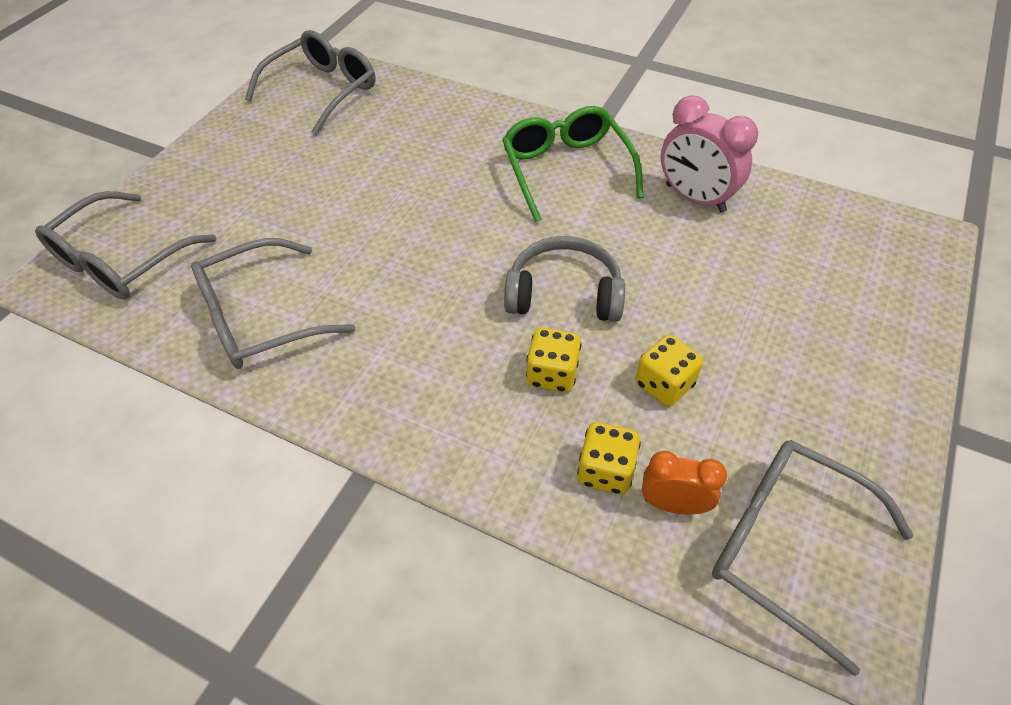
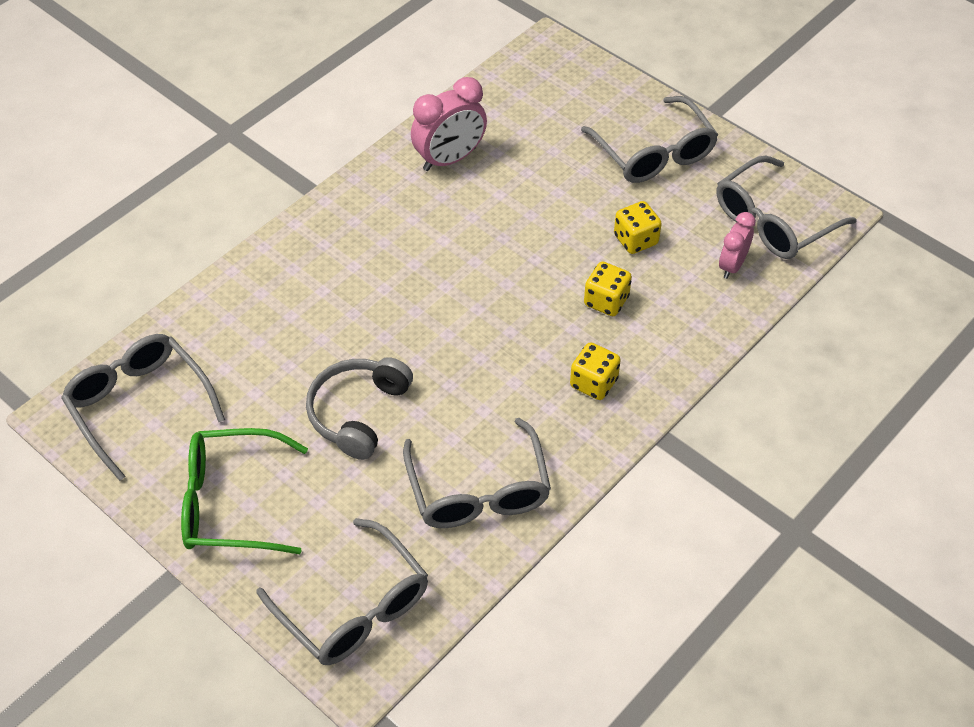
camera: 75 degrees left, 0 degrees up
(564, 293) = (526, 273): grey headphones -> grey headphones (358, 413)
(566, 170) = (374, 232): green glasses -> green glasses (231, 503)
(605, 471) = (698, 293): yellow dice -> yellow dice (593, 383)
(673, 504) = (732, 266): orange clock -> pink clock
(825, 375) = (654, 153): none -> grey glasses

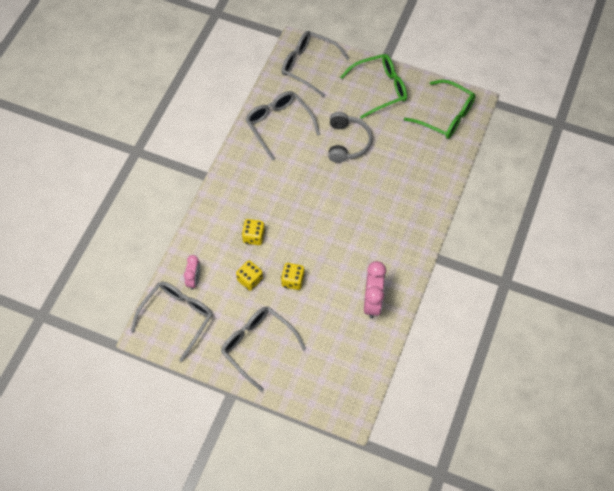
camera: 160 degrees right, 10 degrees up
(139, 405) = (445, 116): grey glasses -> green glasses
(449, 159) = (372, 302): pink clock -> pink clock turned 150 degrees clockwise
(593, 383) = (245, 190): yellow dice -> yellow dice (293, 280)

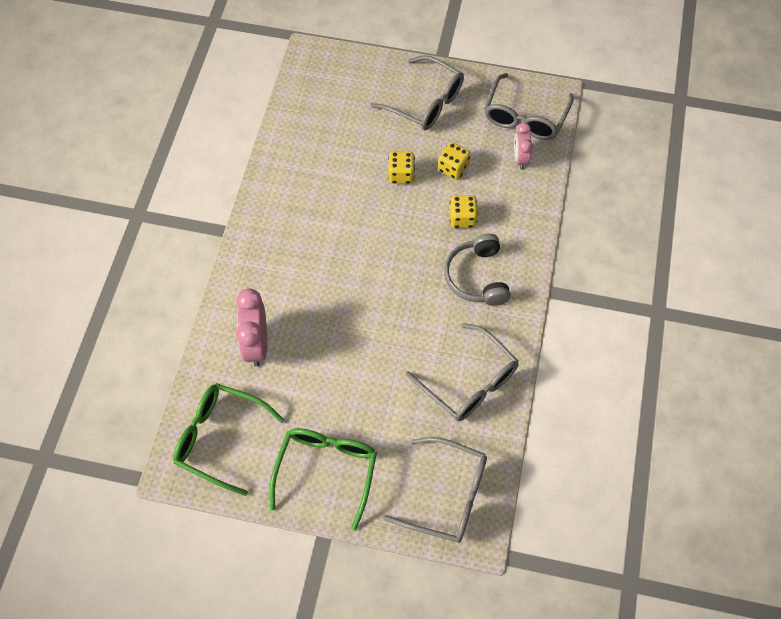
camera: 170 degrees right, 0 degrees up
(347, 142) = (363, 370): grey headphones -> grey headphones (477, 277)
(372, 302) = (300, 166): pink clock -> pink clock (256, 344)
(380, 89) = (326, 471): green glasses -> green glasses turned 135 degrees clockwise

